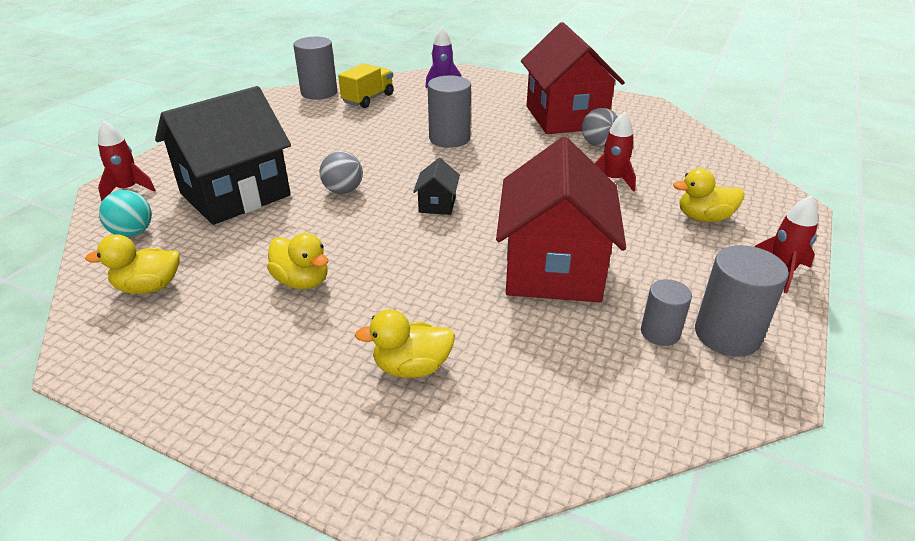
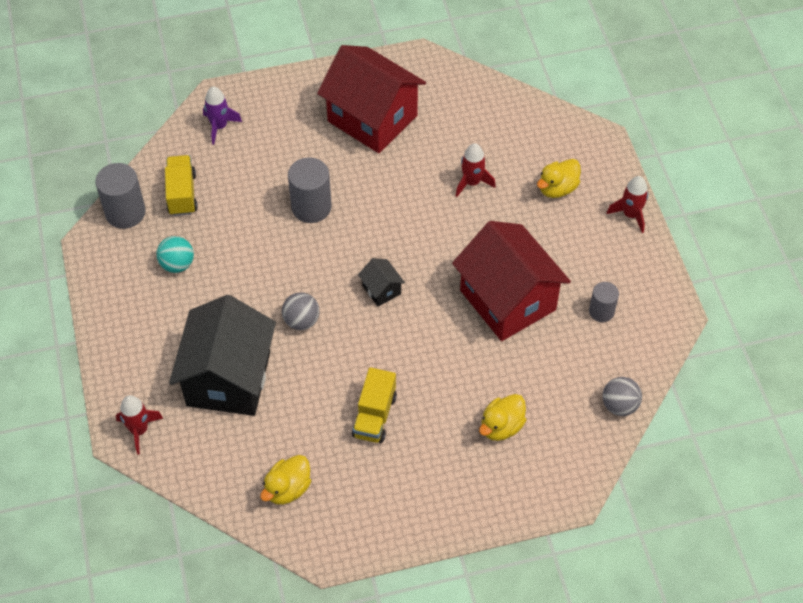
camera: 40 degrees left, 20 degrees up
(132, 233) = (209, 461): turquoise ball -> turquoise ball (177, 264)
(302, 281) = (374, 416): yellow duck -> yellow truck
(598, 144) = (427, 142): grey ball -> grey ball (619, 405)
(727, 334) = (634, 289): grey cylinder -> none

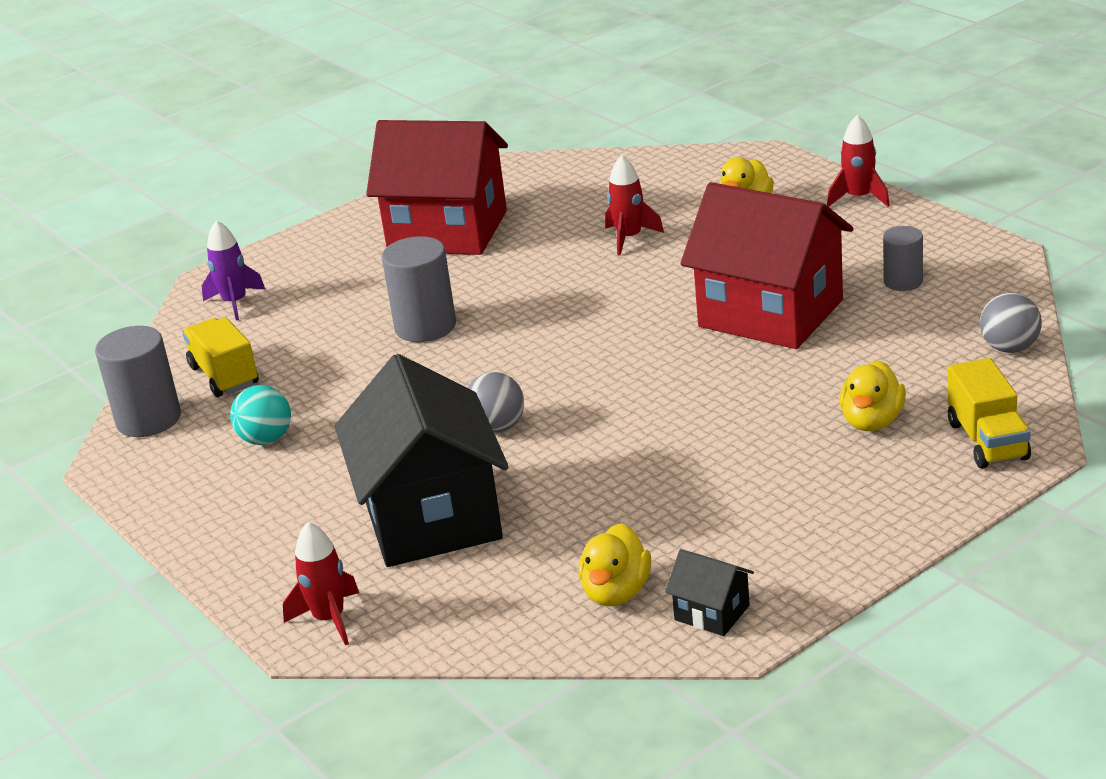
camera: 20 degrees left, 25 degrees down
(374, 416) = (683, 475): yellow truck -> yellow truck (987, 441)
(381, 290) = (588, 362): black house -> black house (712, 613)

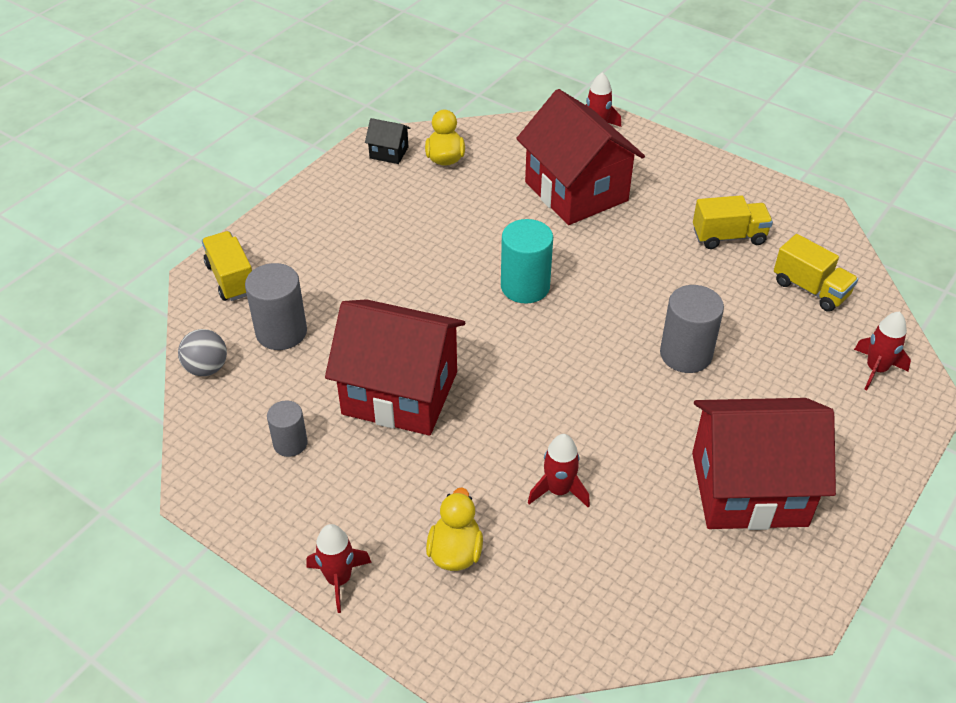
camera: 160 degrees right, 15 degrees up
(148, 419) = (830, 245): grey cylinder -> grey cylinder (281, 332)
(235, 303) = (876, 369): purple rocket -> red rocket
(266, 439) = (729, 236): turquoise ball -> yellow truck
(432, 518) = (576, 191): black house -> red house
(497, 427) = (571, 260): grey ball -> none
(575, 402) = (525, 286): none -> turquoise cylinder
(872, 421) = (309, 288): yellow duck -> none

